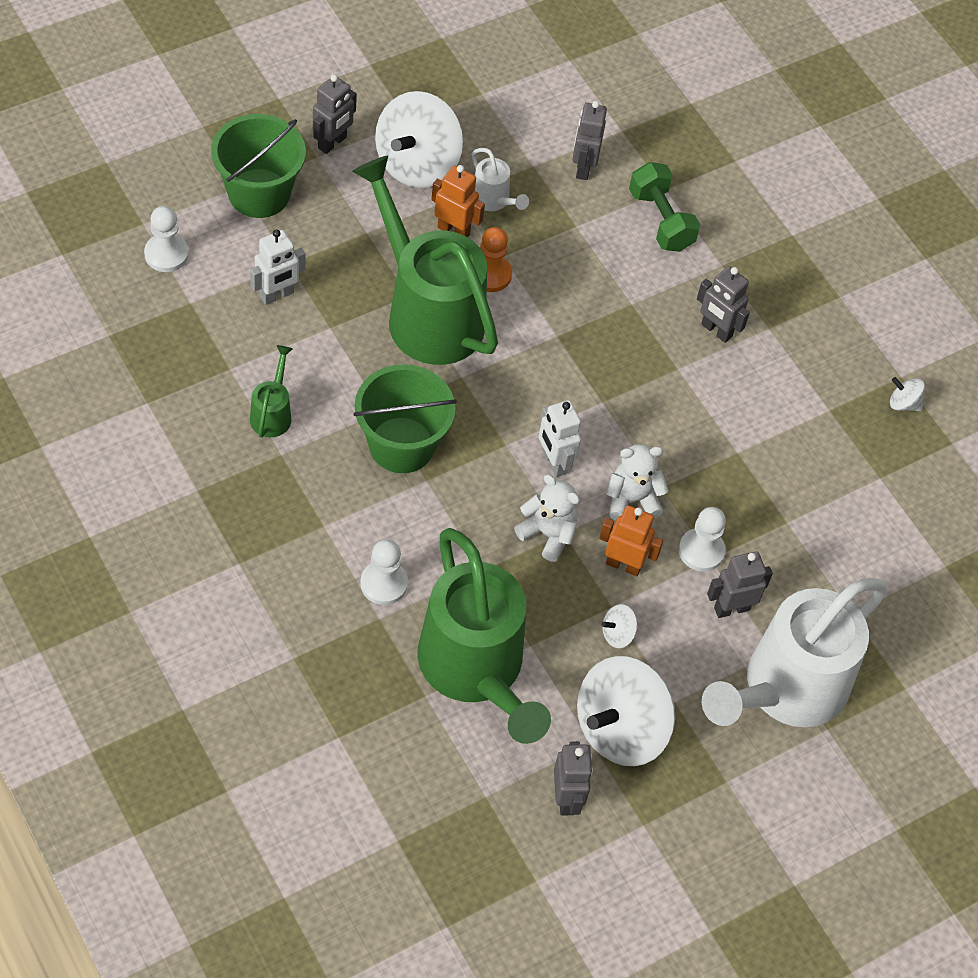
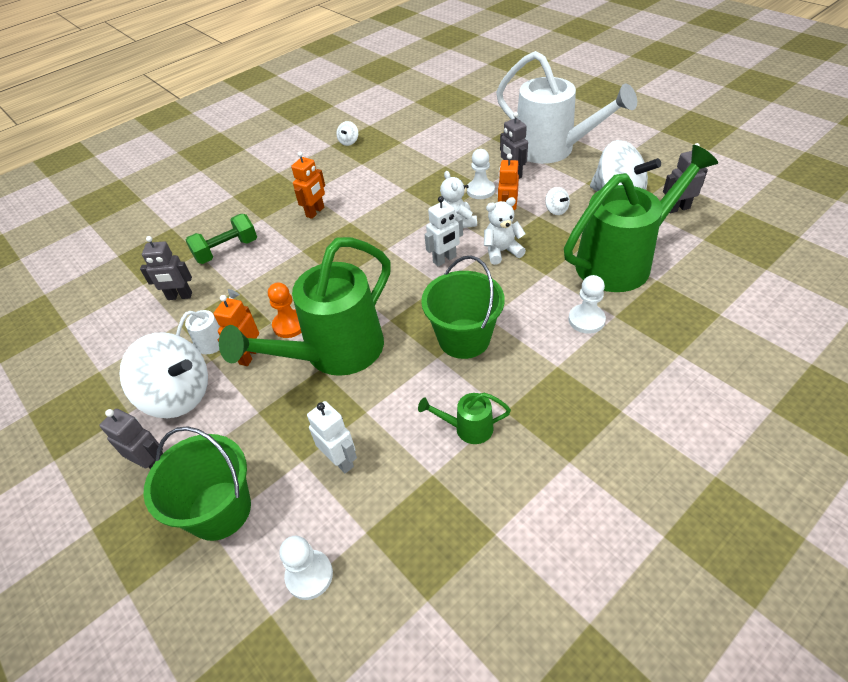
camera: 90 degrees left, 10 degrees down
(548, 534) = (502, 251): white teddy bear -> white teddy bear turned 45 degrees clockwise
(716, 330) = (315, 212): grey robot -> orange robot

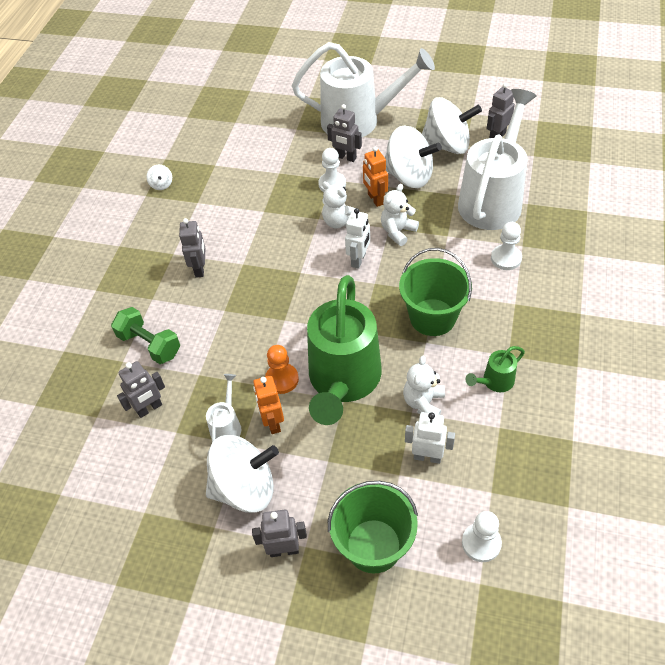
camera: 35 degrees left, 5 degrees up
(227, 250) = (149, 345): green dumbbell -> green dumbbell turned 75 degrees counterclockwise
(315, 212) = (200, 269): orange robot -> grey robot
(383, 409) = (423, 403): none -> white teddy bear
(556, 210) = (409, 176): white spinning top -> white spinning top, size x2.44
(622, 261) = (493, 199): green watering can -> white watering can

